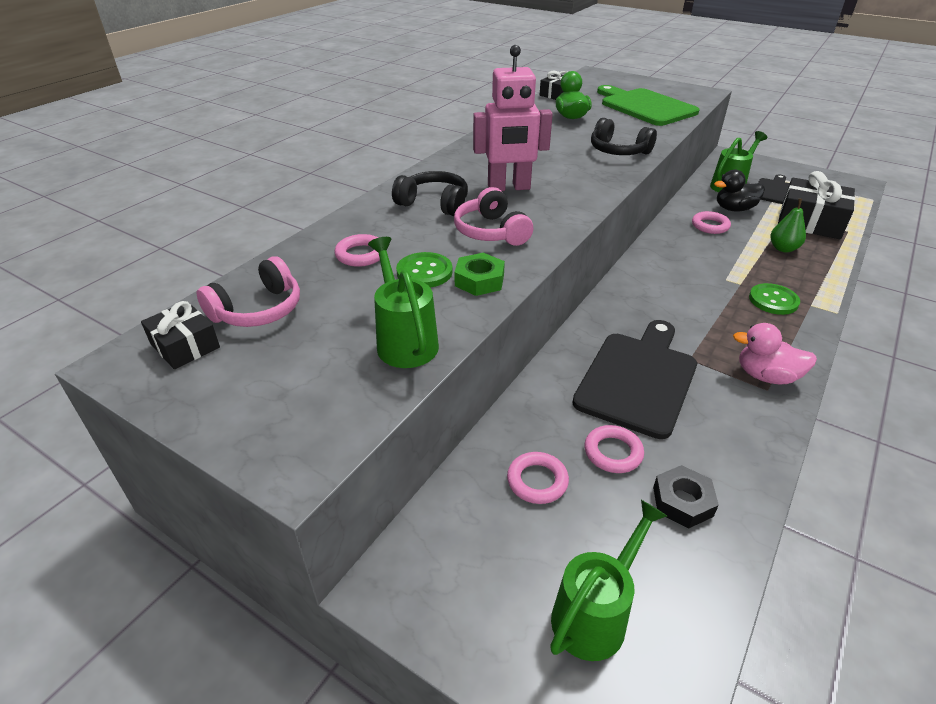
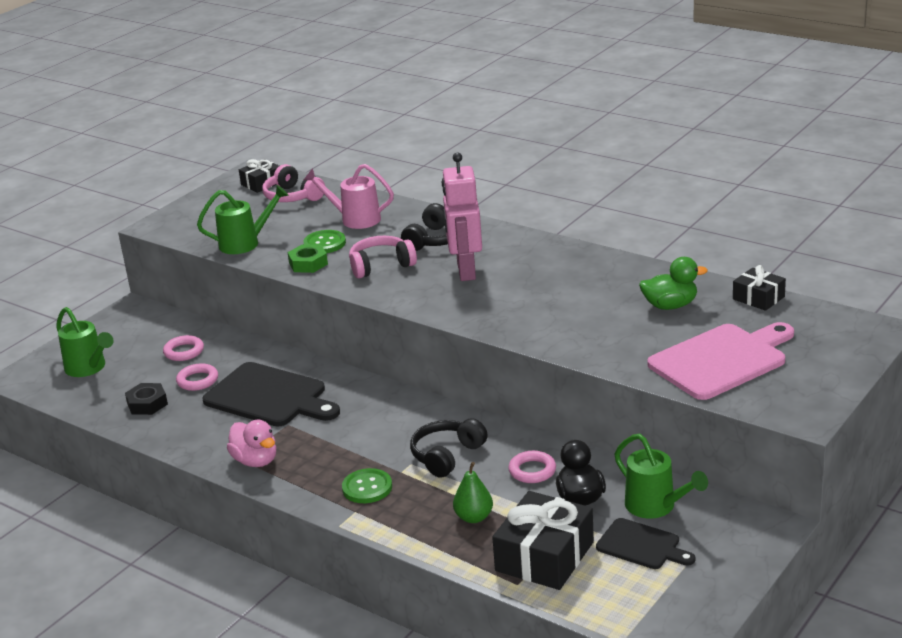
camera: 95 degrees right, 10 degrees down
(361, 254) = (354, 219): pink ring -> pink watering can
(618, 151) = (558, 331): black headphones -> black headphones (447, 456)
(645, 106) = (721, 360): green cutting board -> pink cutting board
(766, 376) = (256, 461): pink duck -> pink duck turned 120 degrees clockwise

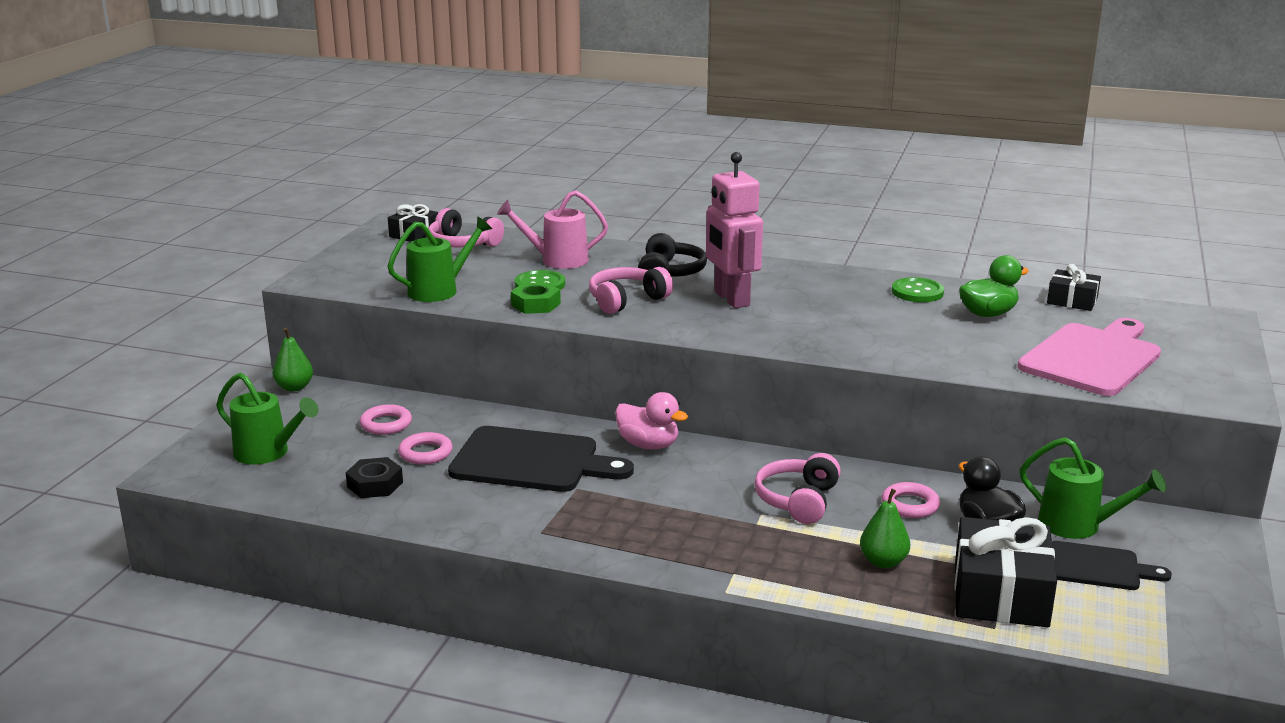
camera: 20 degrees left, 5 degrees down
(137, 311) = (294, 387): none -> green pear
(256, 461) = (564, 532): pink duck -> pink duck (648, 445)
(367, 488) = (728, 545): green button -> green button (917, 292)
(447, 456) = (798, 500): black headphones -> pink headphones

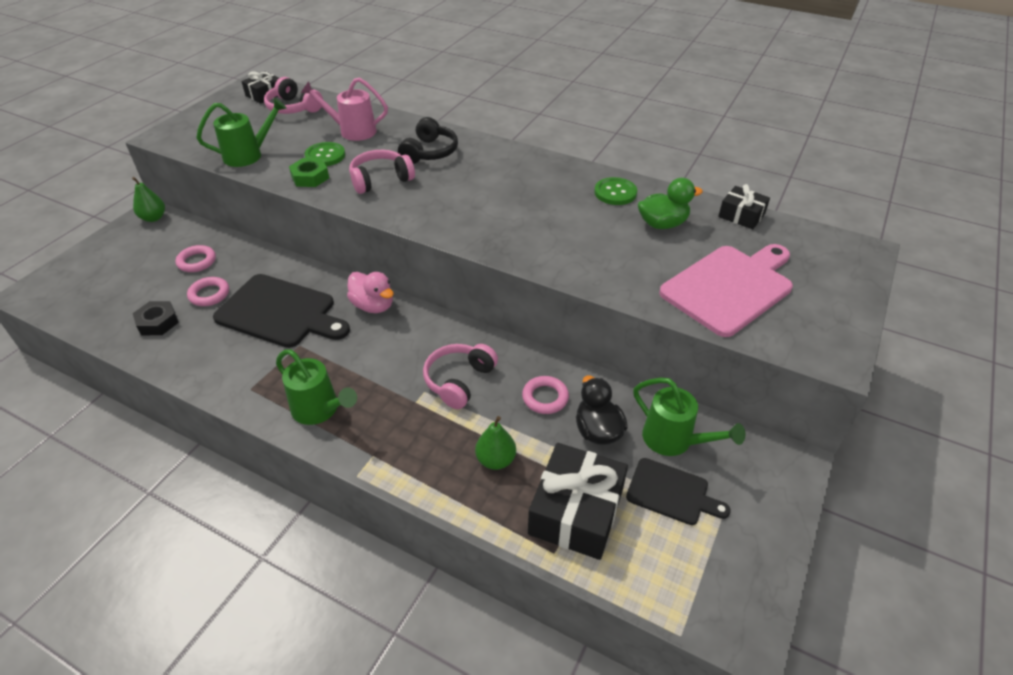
camera: 10 degrees right, 20 degrees up
(268, 453) = (102, 281): green watering can -> green watering can (320, 410)
(731, 299) = (462, 186): pink robot -> none

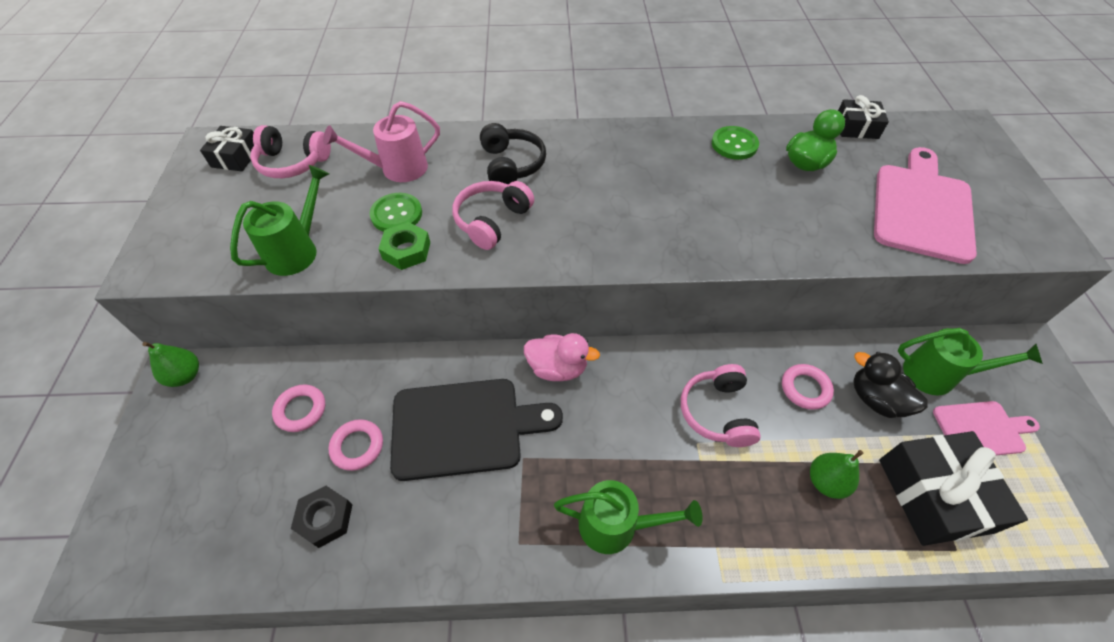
camera: 30 degrees left, 10 degrees up
(671, 493) = (981, 429): black cutting board -> pink cutting board

